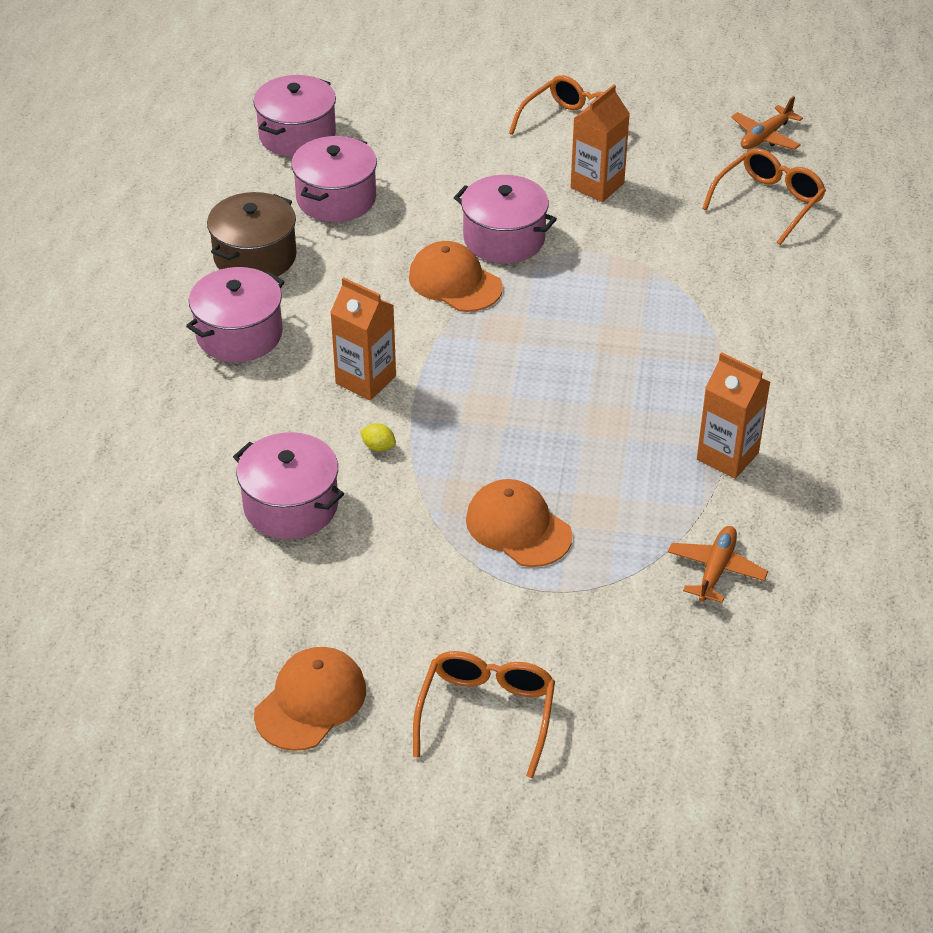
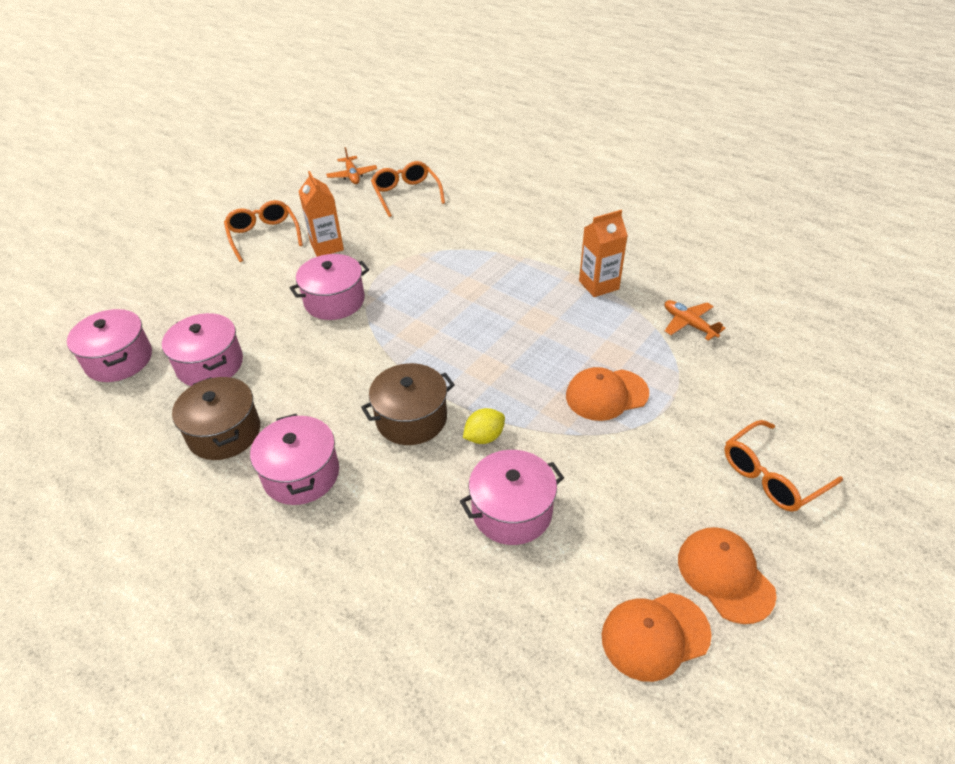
camera: 60 degrees left, 0 degrees up
(365, 380) = (411, 418): orange carton -> brown pot
(378, 447) = (484, 437): yellow lemon -> yellow lemon, size x1.54
(455, 282) = (354, 338): orange cap -> orange cap (655, 635)
(486, 714) = (772, 475): orange glasses -> orange glasses turned 75 degrees counterclockwise

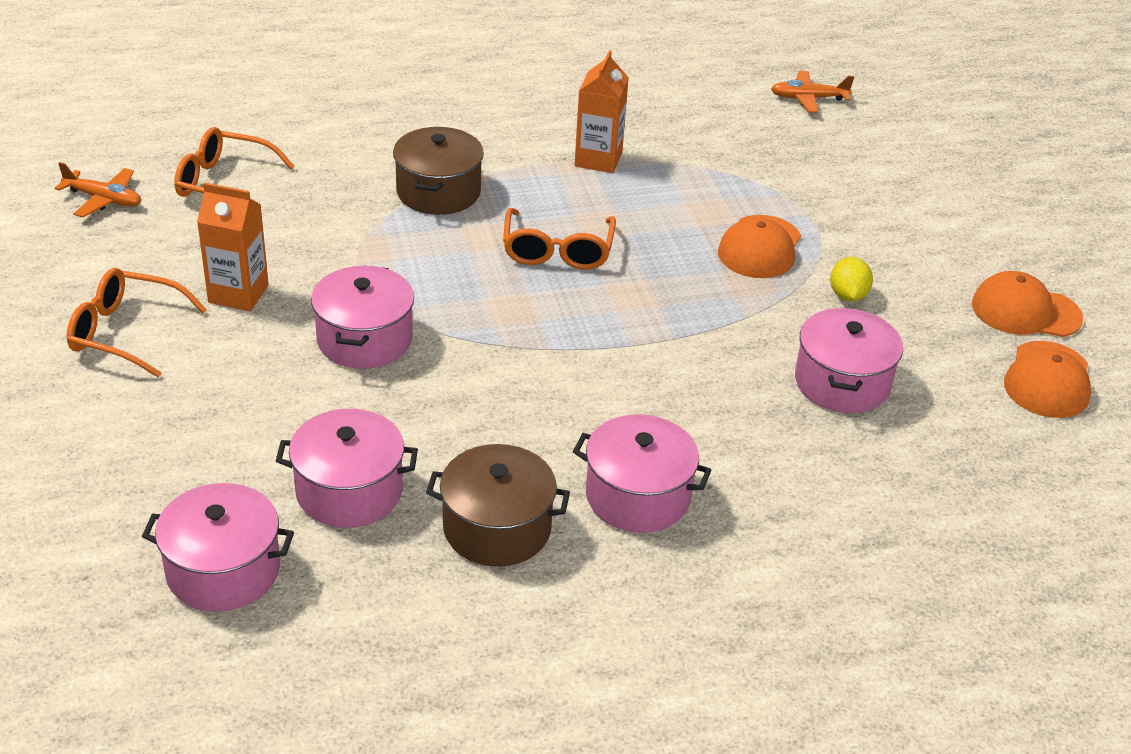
camera: 55 degrees left, 5 degrees down
(411, 418) = (645, 381): brown pot -> brown pot (438, 192)
(484, 437) = (728, 348): yellow lemon -> yellow lemon (848, 295)
(689, 324) = (725, 148): orange plane -> orange plane (808, 98)
(772, 475) = (952, 225): orange glasses -> orange glasses (557, 250)

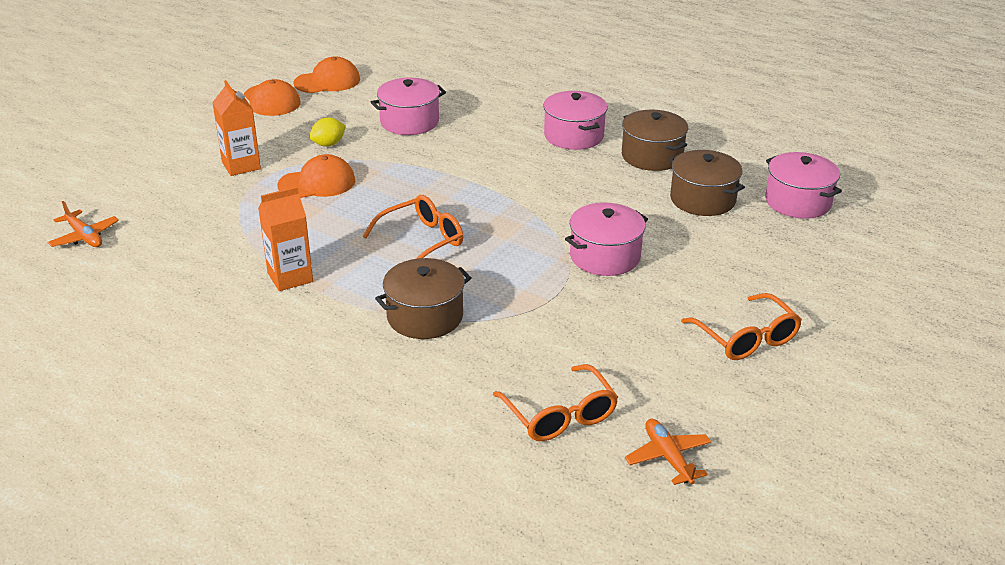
camera: 130 degrees left, 5 degrees down
(238, 294) = (647, 323): orange carton -> orange carton (241, 165)
(349, 491) = (702, 199): pink pot -> brown pot

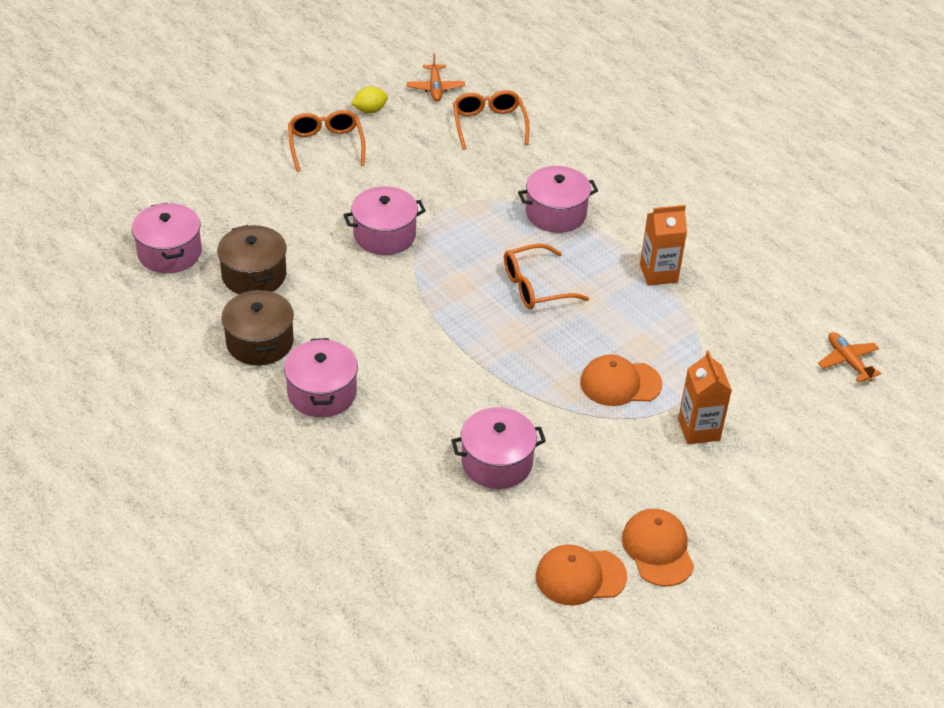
camera: 165 degrees left, 10 degrees up
(328, 144) = (599, 443): yellow lemon -> yellow lemon (370, 110)
(425, 316) = (556, 213): brown pot -> pink pot

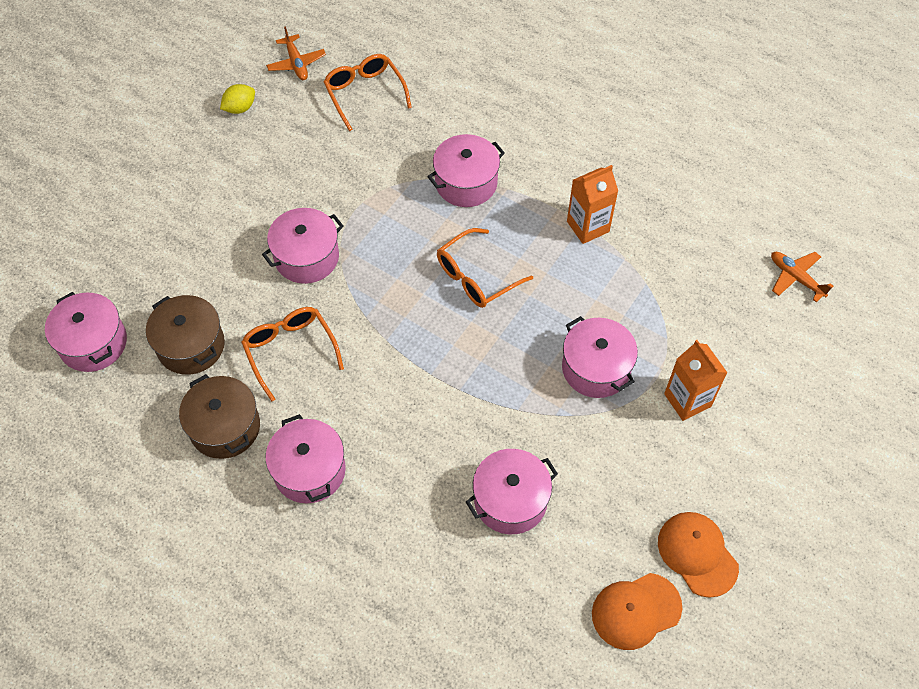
camera: 15 degrees left, 15 degrees up
(326, 145) = (210, 164): orange glasses -> orange glasses (290, 351)
(620, 383) = (596, 368): orange cap -> pink pot

